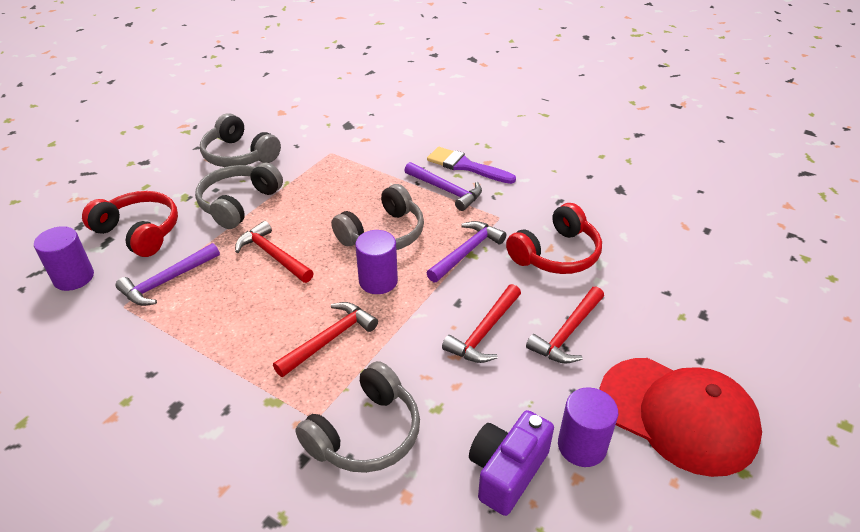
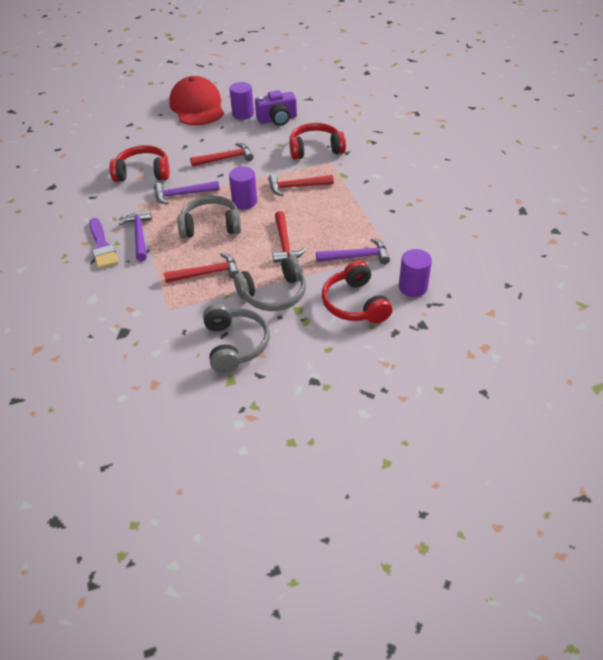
camera: 140 degrees left, 5 degrees up
(366, 433) = (315, 149): grey headphones -> red headphones
(567, 333) = (193, 143): red hammer -> red hammer (207, 273)

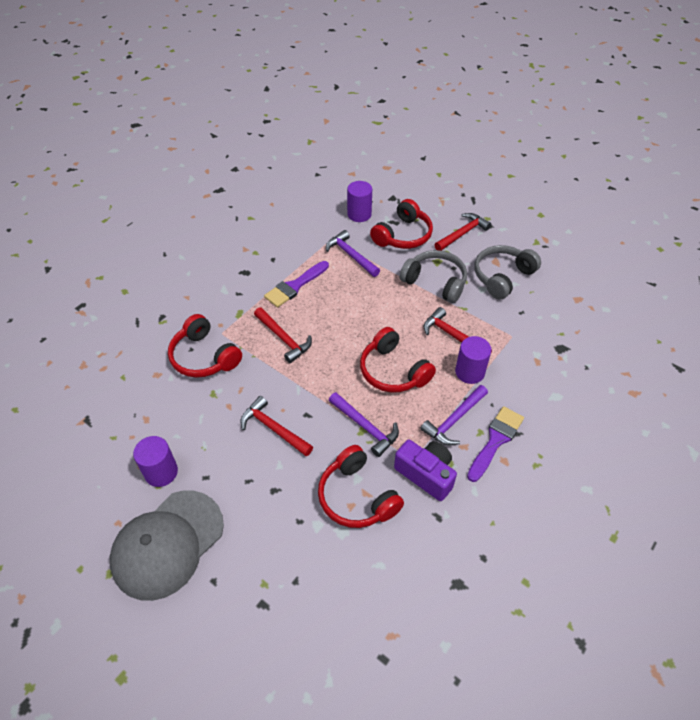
camera: 125 degrees left, 5 degrees up
(197, 106) = (167, 544): red cap -> grey cap
(211, 226) = (393, 371): grey headphones -> red headphones
(244, 202) = (337, 366): purple cylinder -> purple cylinder (469, 372)
(277, 119) = (156, 426): purple camera -> purple camera (426, 474)
(284, 243) = (372, 305): red hammer -> red hammer (462, 233)
(347, 211) = (295, 286): none -> purple brush

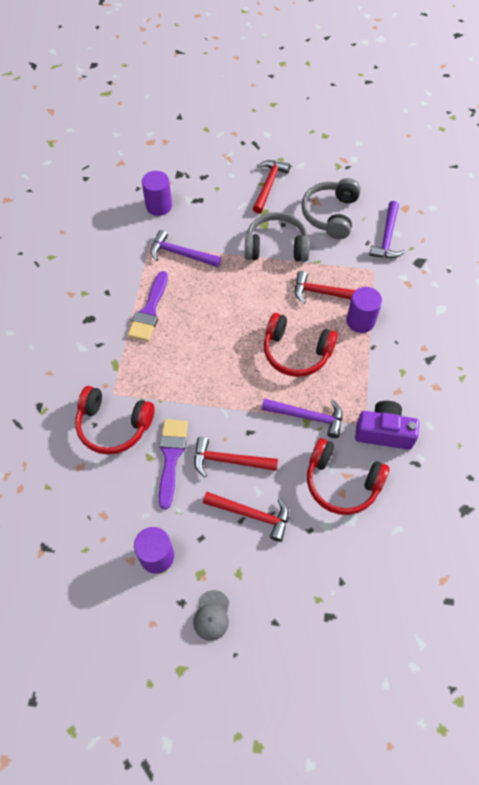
camera: 30 degrees left, 10 degrees up
(167, 544) = (212, 615): grey cap -> grey cap, size x0.40
(284, 338) = (176, 369): red hammer -> red hammer (252, 514)
(403, 235) = (215, 211): red headphones -> none
(454, 420) = (375, 372): purple hammer -> purple hammer (387, 237)
(495, 440) = (419, 373): purple brush -> purple brush (171, 456)

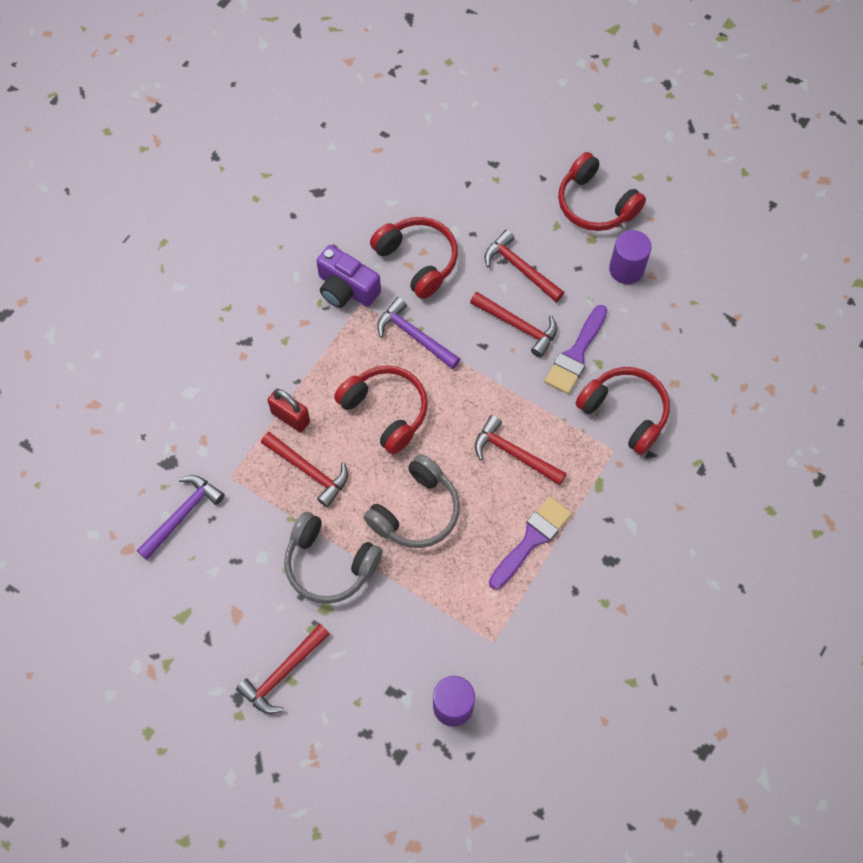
camera: 155 degrees left, 5 degrees up
(180, 254) = (457, 608): purple hammer -> none
(187, 361) = (514, 454): none -> red hammer
(212, 615) = (595, 204): grey cap -> red headphones
(330, 214) = (230, 583): grey headphones -> grey headphones (416, 511)
(360, 321) = (290, 417): purple cylinder -> red padlock

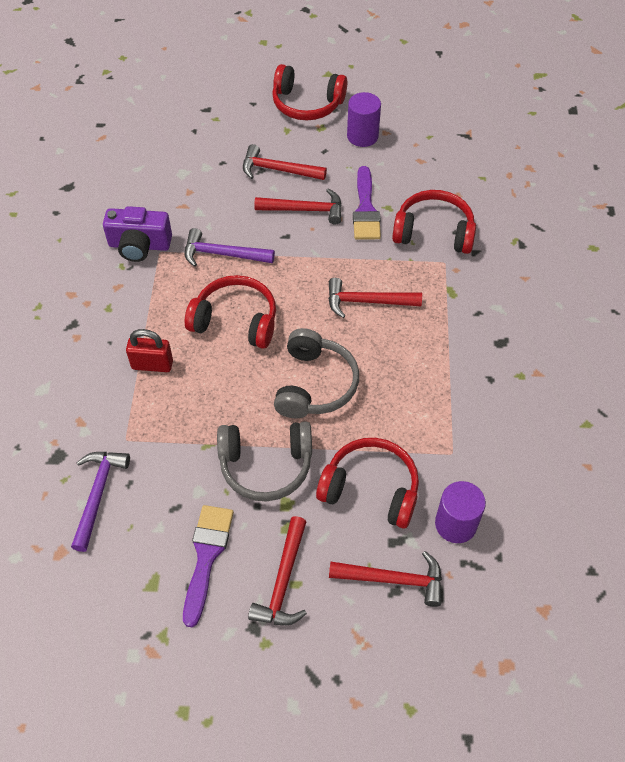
camera: 30 degrees left, 10 degrees down
(309, 471) = (197, 399): red hammer -> red hammer (393, 579)
(417, 260) = (188, 200): red headphones -> red headphones (371, 489)
(532, 539) = (427, 358): purple brush -> purple brush (206, 556)

